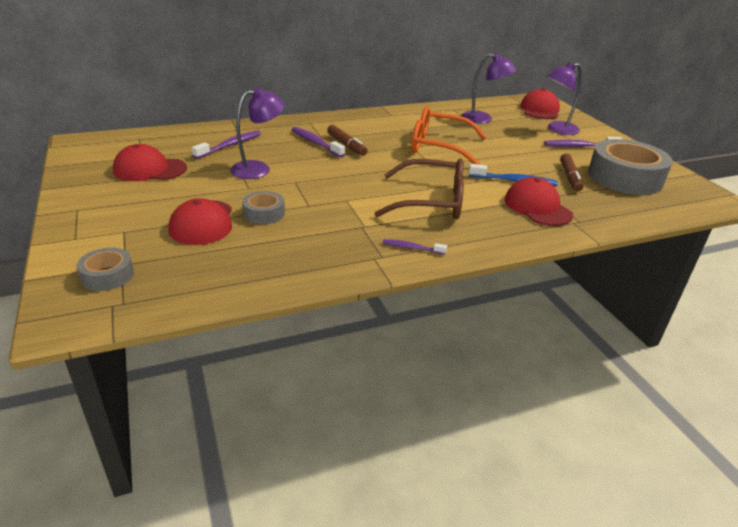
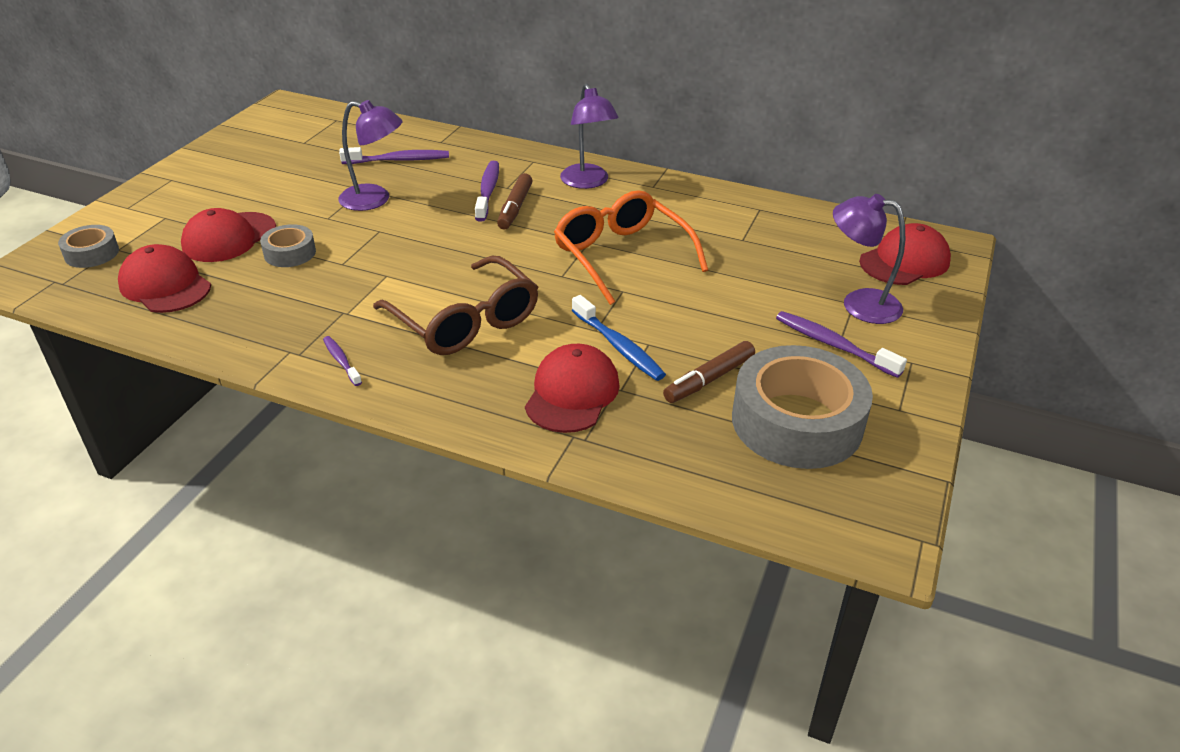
camera: 45 degrees right, 5 degrees up
(150, 169) = (286, 160): red cap -> red cap (165, 285)
(483, 119) = (772, 241): purple lamp -> purple lamp (588, 182)

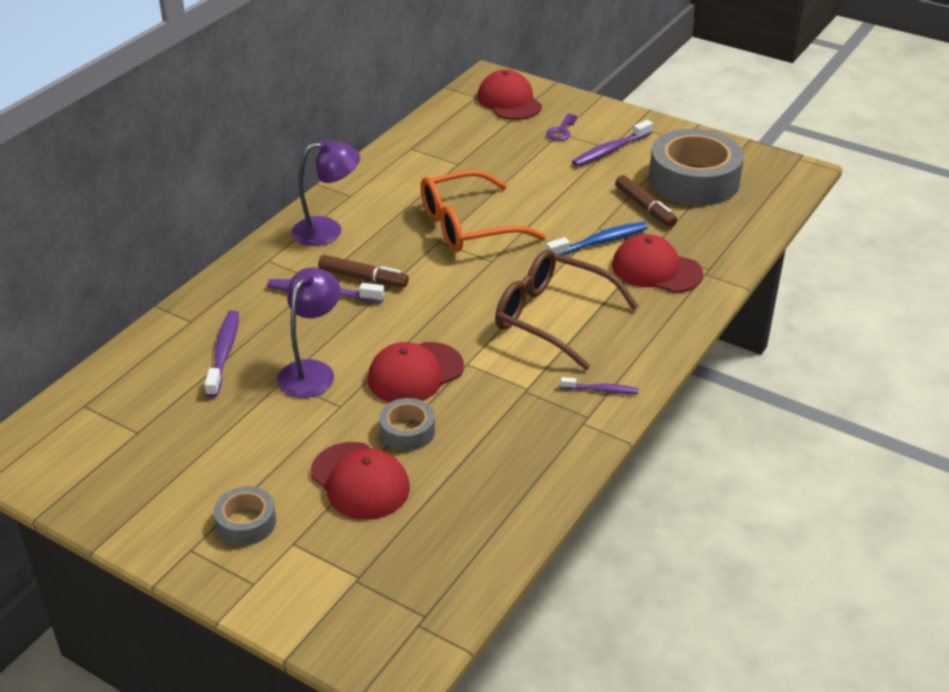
camera: 80 degrees left, 0 degrees up
(92, 253) = (362, 600): grey tape -> grey tape (246, 522)
(165, 285) = (450, 523): red cap -> red cap (415, 373)
(341, 361) = (601, 390): purple toothbrush -> purple toothbrush turned 150 degrees counterclockwise
(465, 321) = (552, 317): brown glasses -> brown glasses turned 120 degrees counterclockwise
(859, 304) = (561, 130): purple lamp -> purple key

